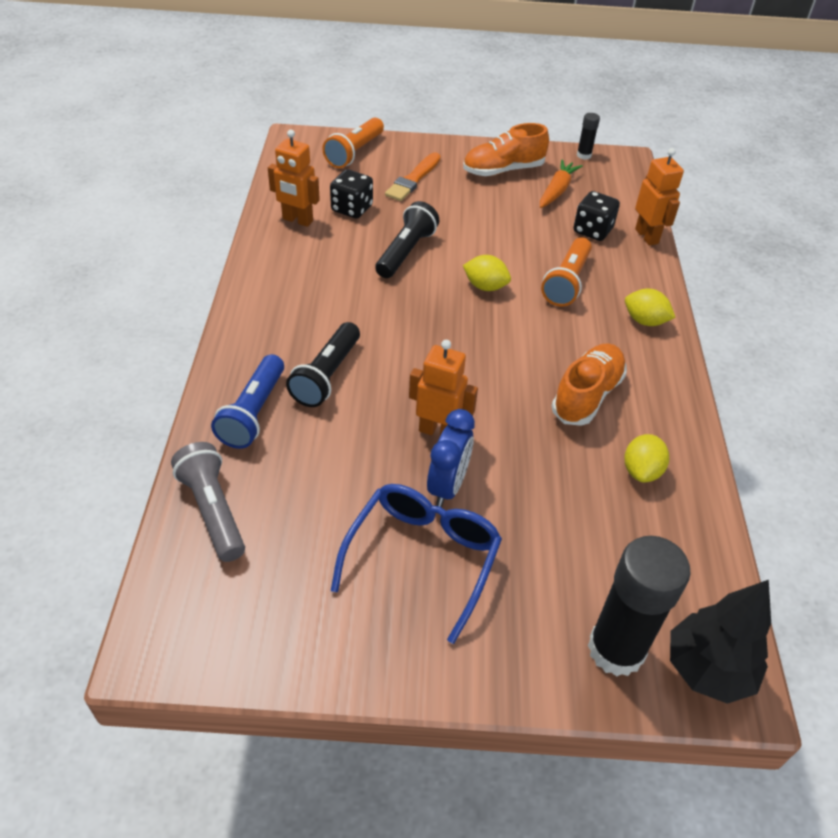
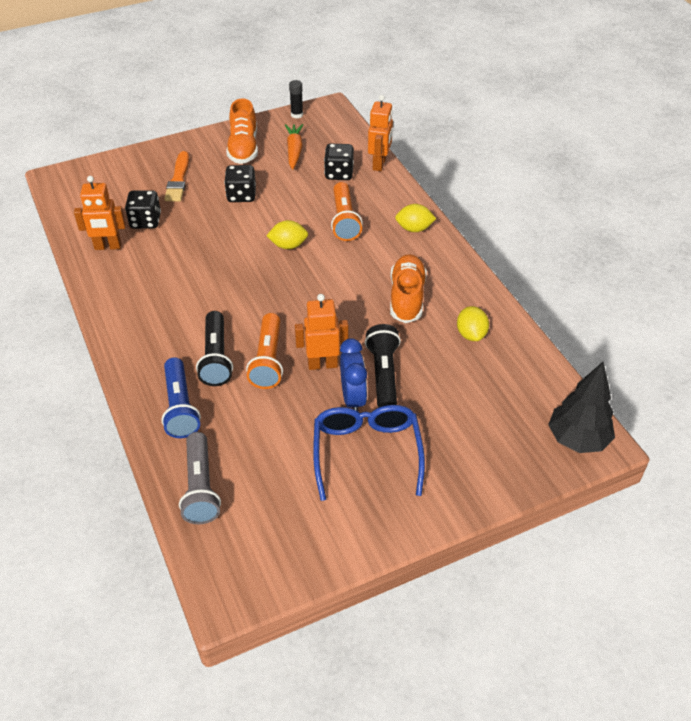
camera: 25 degrees left, 0 degrees up
(213, 511) = (200, 487): grey flashlight -> grey flashlight turned 135 degrees counterclockwise
(355, 152) = (115, 173): orange flashlight -> orange flashlight (268, 360)
(406, 252) = (212, 241): black flashlight -> black flashlight (383, 375)
(469, 217) = (241, 195): none -> black dice
(503, 170) = (243, 148): orange shoe -> orange shoe turned 45 degrees counterclockwise
(616, 649) = (519, 453): black glue stick -> none
(647, 236) = (379, 164): orange robot -> orange robot turned 60 degrees clockwise

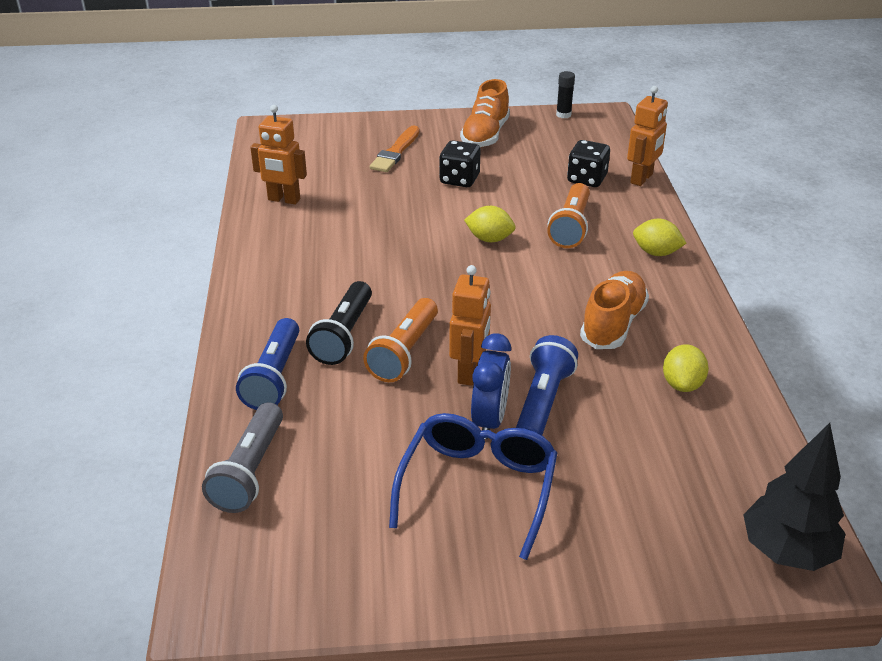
camera: 20 degrees right, 10 degrees down
(145, 221) = (338, 184): black dice -> none
(294, 150) = (543, 148): orange carrot -> none
(322, 364) = (469, 372): orange robot -> orange robot turned 90 degrees clockwise
(383, 375) = (542, 403): black flashlight -> blue flashlight

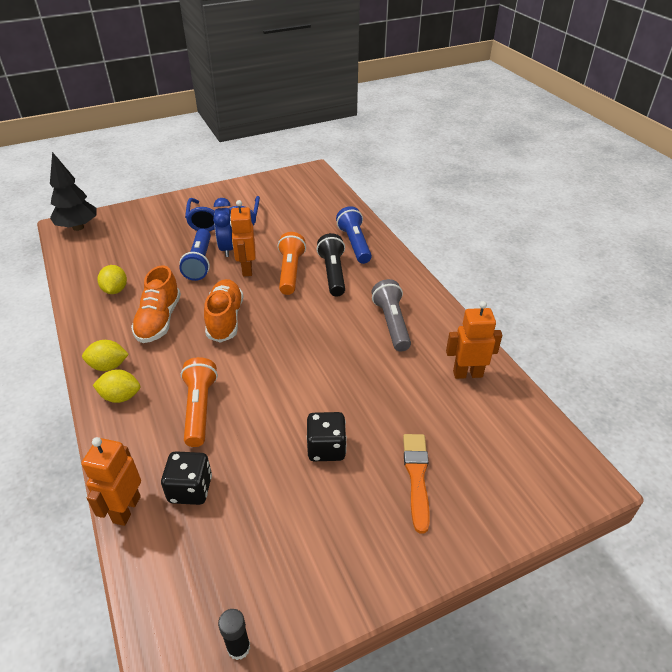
camera: 160 degrees right, 5 degrees up
(250, 471) = (332, 207): grey flashlight -> grey flashlight (392, 323)
(485, 135) = (331, 548): orange shoe -> orange shoe (225, 319)
(489, 239) = (268, 375): yellow lemon -> yellow lemon (108, 366)

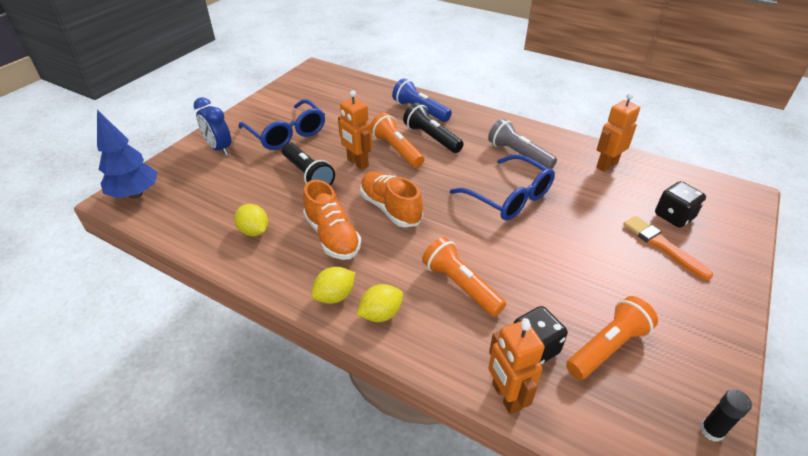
camera: 35 degrees left, 0 degrees up
(78, 227) = (135, 194): black tree -> blue tree
(200, 262) = (308, 174): blue flashlight -> black flashlight
(227, 248) = (318, 154): blue clock -> blue clock (219, 148)
(246, 526) = (607, 347): none -> orange flashlight
(326, 448) = (586, 260): black dice -> black dice (674, 216)
(331, 357) = (508, 197): none -> blue glasses

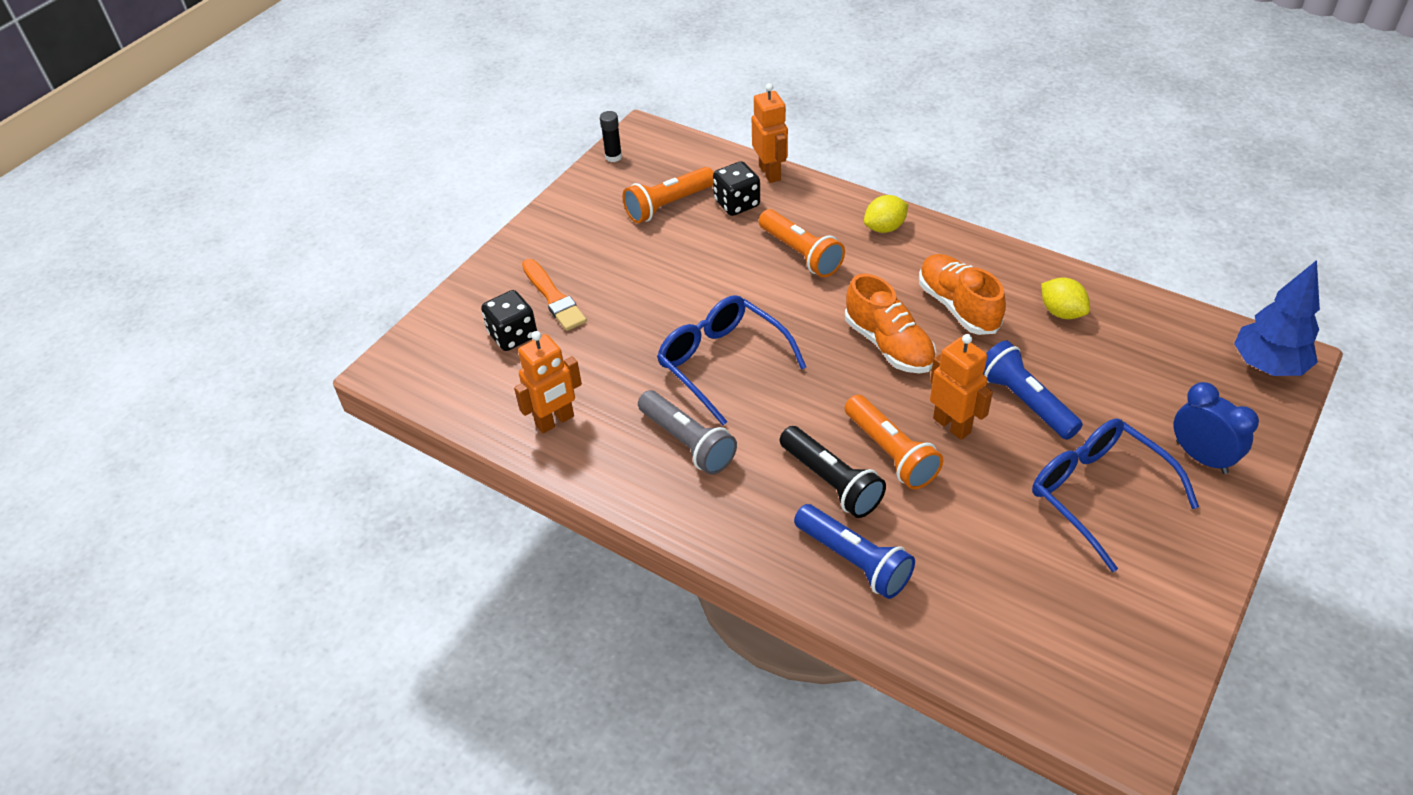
camera: 175 degrees left, 5 degrees up
(308, 174) = (1025, 402): black flashlight -> blue flashlight
(335, 296) = (936, 243): yellow lemon -> none

